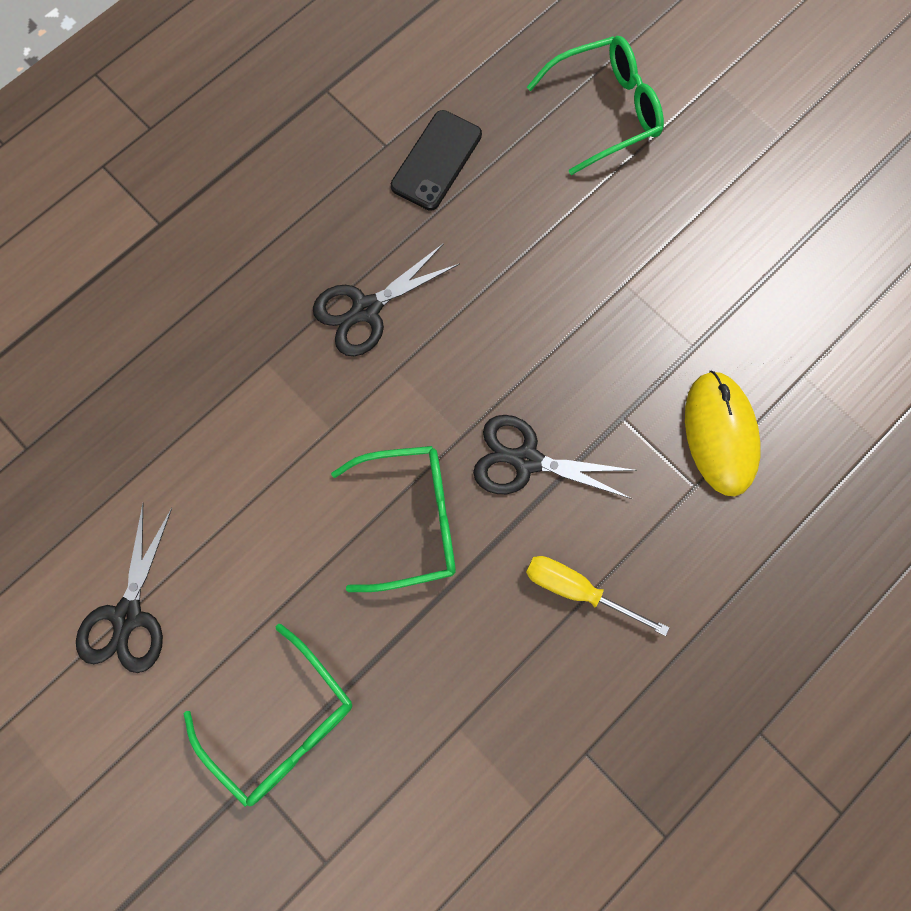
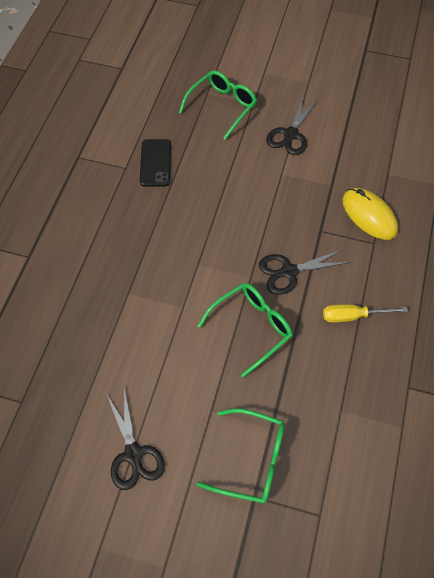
camera: 30 degrees left, 15 degrees down
(366, 309) = (165, 244): black scissors -> black scissors (291, 134)

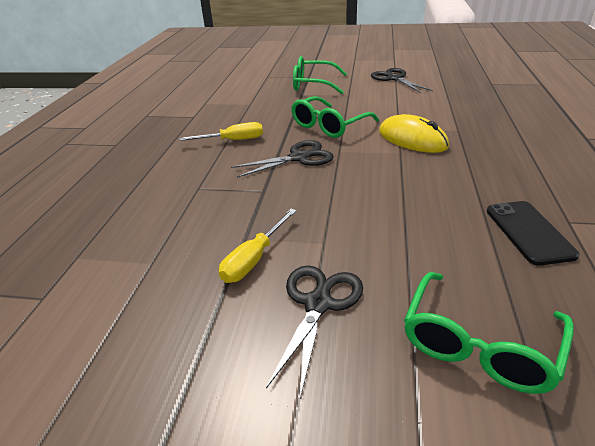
camera: 175 degrees right, 25 degrees down
(325, 167) = (254, 259): none -> yellow screwdriver
(369, 215) = (196, 211): yellow mouse -> yellow mouse (412, 139)

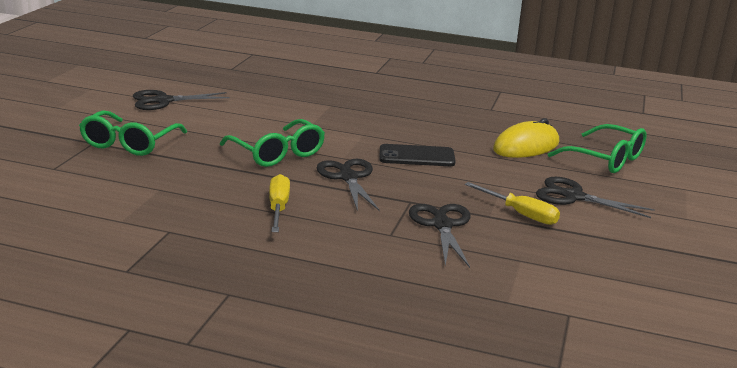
camera: 85 degrees left, 10 degrees down
(218, 211) = (442, 225): none -> black scissors
(412, 139) = (339, 124): yellow mouse -> yellow mouse (526, 146)
(528, 232) = (501, 122): black phone -> black phone (416, 156)

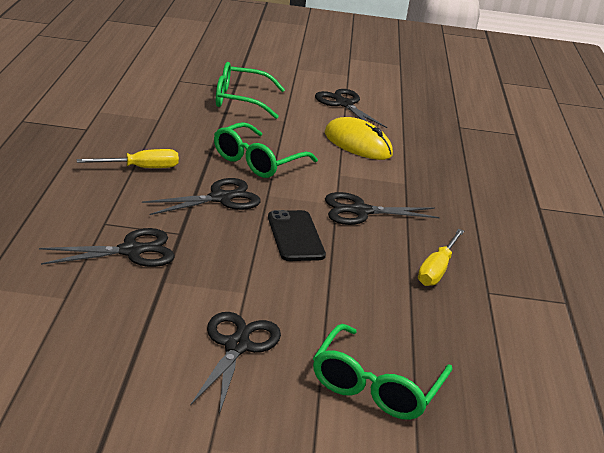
camera: 75 degrees right, 5 degrees up
(377, 127) = (361, 211): none -> black scissors
(520, 214) = (174, 302): yellow screwdriver -> yellow screwdriver (437, 270)
(526, 146) = (376, 316): yellow mouse -> yellow mouse (357, 144)

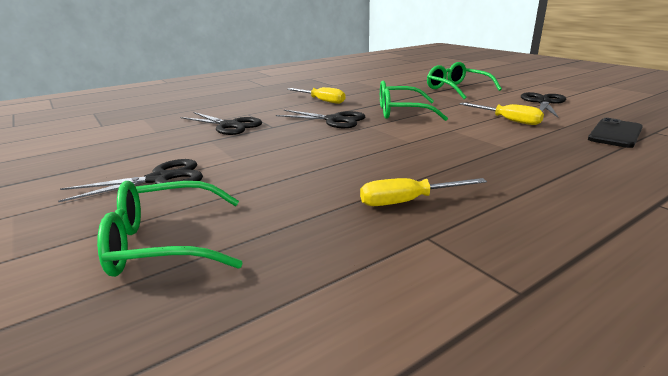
camera: 55 degrees right, 5 degrees down
(295, 236) = (336, 147): black phone -> black phone (615, 133)
(357, 144) = (508, 120): yellow mouse -> yellow screwdriver
(361, 211) = (421, 150): black scissors -> none

